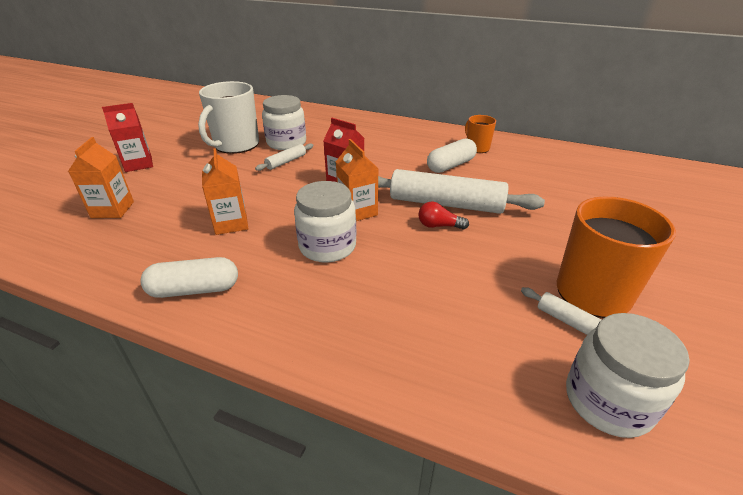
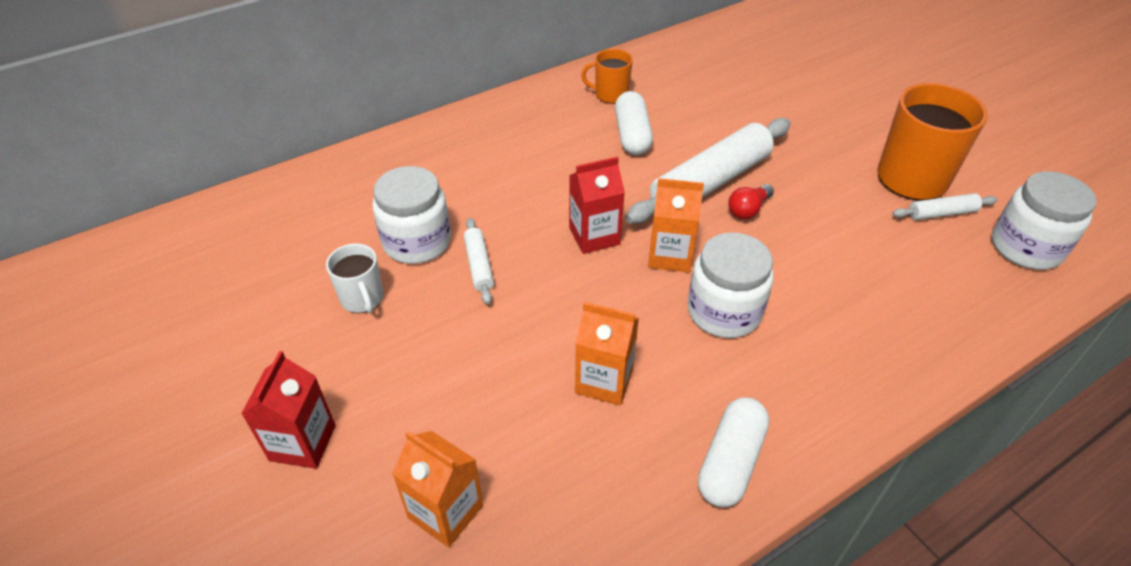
camera: 55 degrees left, 10 degrees up
(236, 145) = (362, 299): white mug -> white mug, size x0.53

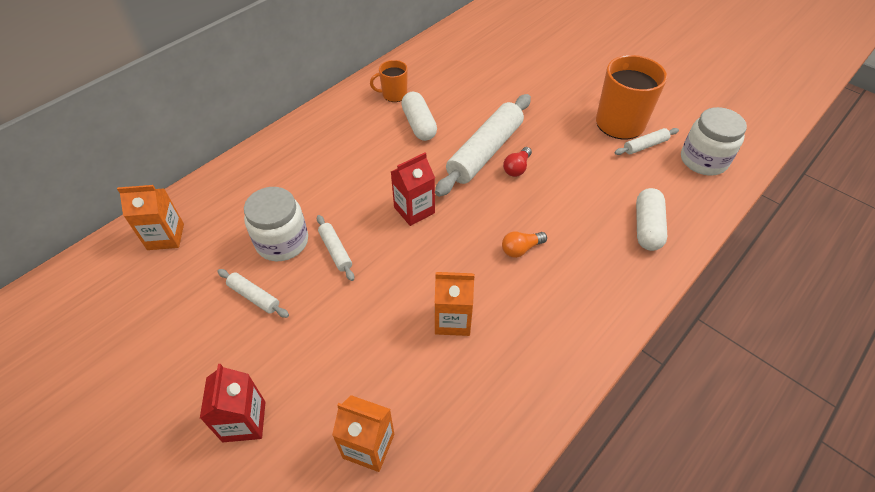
camera: 15 degrees left, 5 degrees up
(362, 299) = (254, 296): white mug -> white rolling pin
(670, 255) = (472, 214): orange carton -> orange carton (166, 237)
(724, 311) = (521, 249): white jar -> orange light bulb
(730, 462) = (554, 358): white capsule -> white capsule (647, 227)

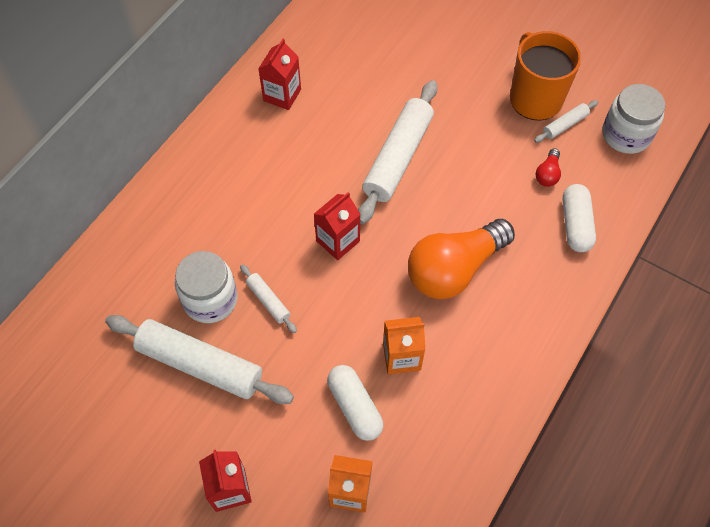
camera: 10 degrees left, 10 degrees up
(166, 237) = (85, 313): orange carton -> none
(254, 296) = (200, 364): white rolling pin -> white rolling pin, size x2.15
(394, 94) = (282, 95): orange mug -> red carton
(419, 124) = (319, 132): white capsule -> white capsule (354, 406)
(517, 168) = (435, 173): red light bulb -> red light bulb (547, 174)
(521, 249) = (454, 269): orange light bulb -> orange light bulb, size x2.44

